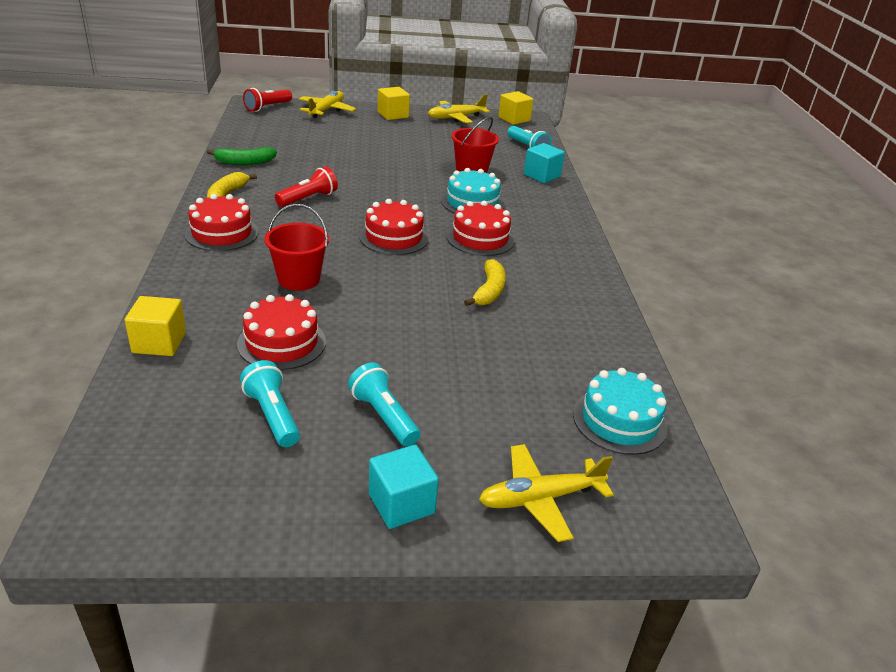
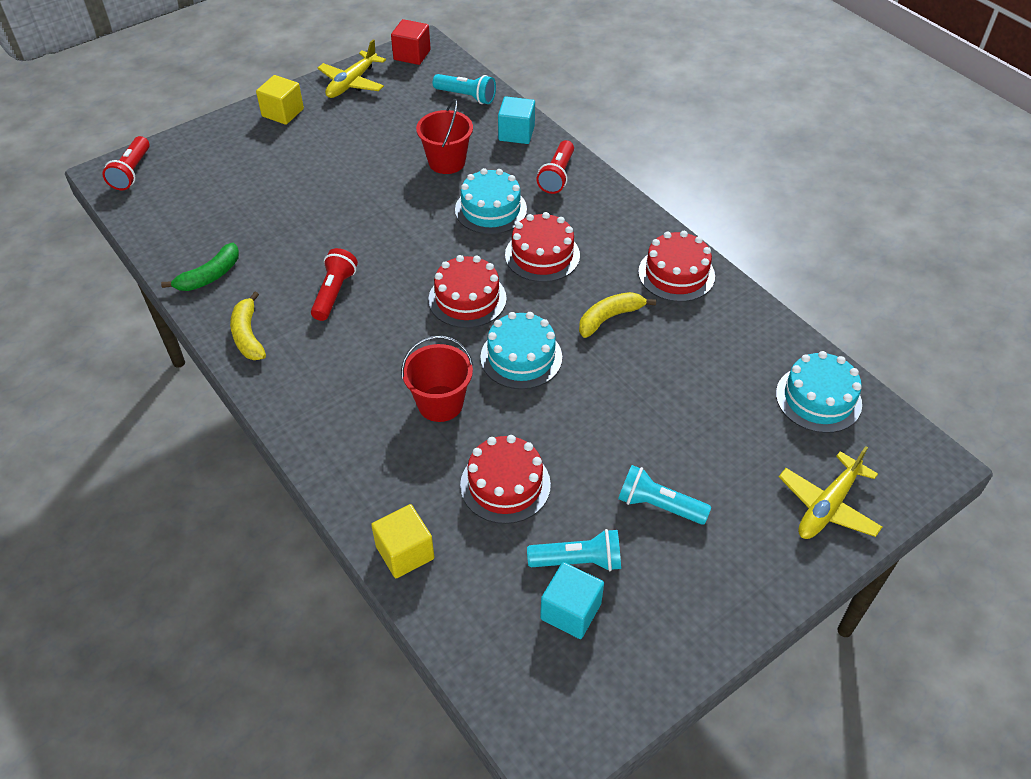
camera: 30 degrees left, 15 degrees up
(222, 233) = (304, 389): red cake -> red cake (676, 274)
(272, 415) = (578, 561): turquoise flashlight -> turquoise flashlight turned 150 degrees clockwise
(326, 110) = (203, 142): yellow plane -> none
(391, 282) = (521, 357): none -> turquoise cake
(401, 503) = (746, 574): turquoise cube -> turquoise cube (570, 611)
(489, 291) = (609, 318): yellow banana -> yellow banana turned 105 degrees counterclockwise
(514, 119) = (412, 55): yellow cube -> red cube
(545, 205) = (557, 176): none -> red flashlight

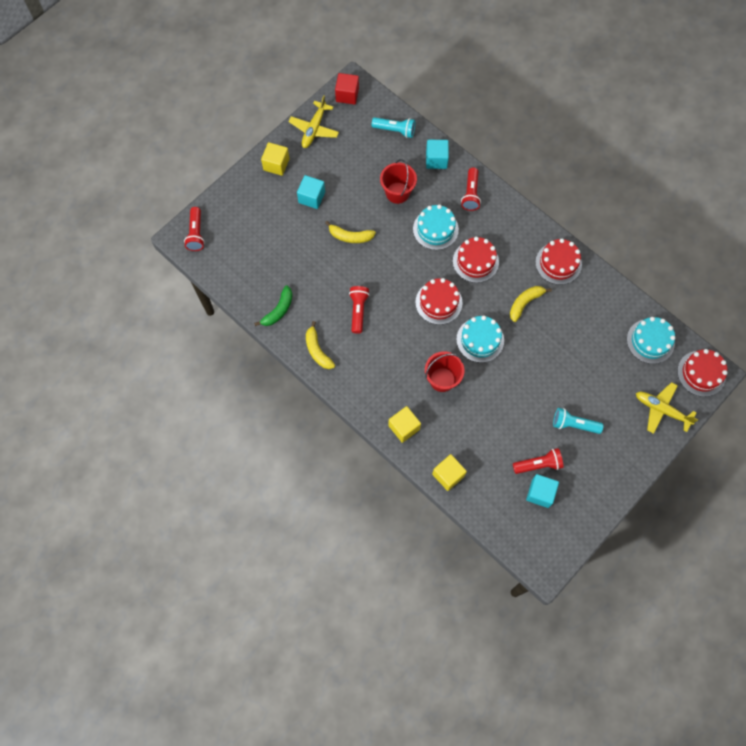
camera: 10 degrees left, 20 degrees up
(318, 152) = (311, 197): none -> turquoise cube
(350, 464) = (404, 427): none -> yellow cube
(357, 202) = (350, 236): none -> yellow banana
(505, 484) = (490, 425): red cake -> red cake (701, 373)
(578, 561) = (538, 464): turquoise flashlight -> red flashlight
(827, 506) = (661, 410): yellow plane -> yellow plane turned 90 degrees clockwise

